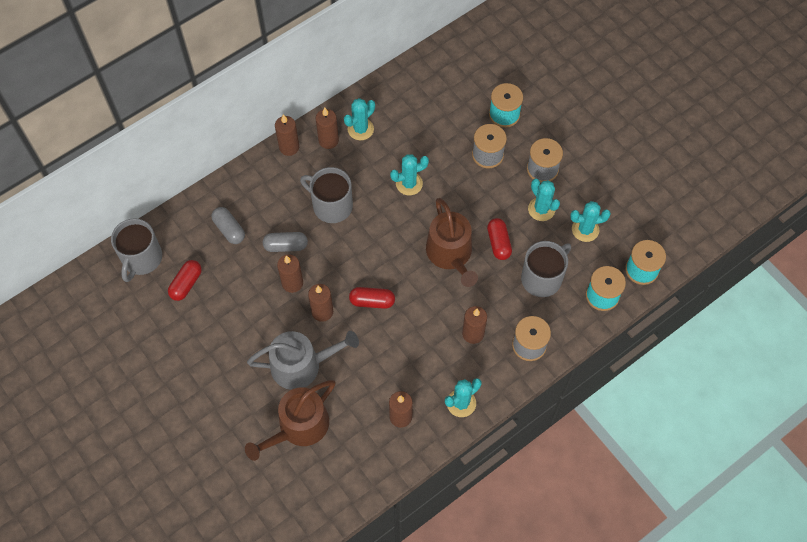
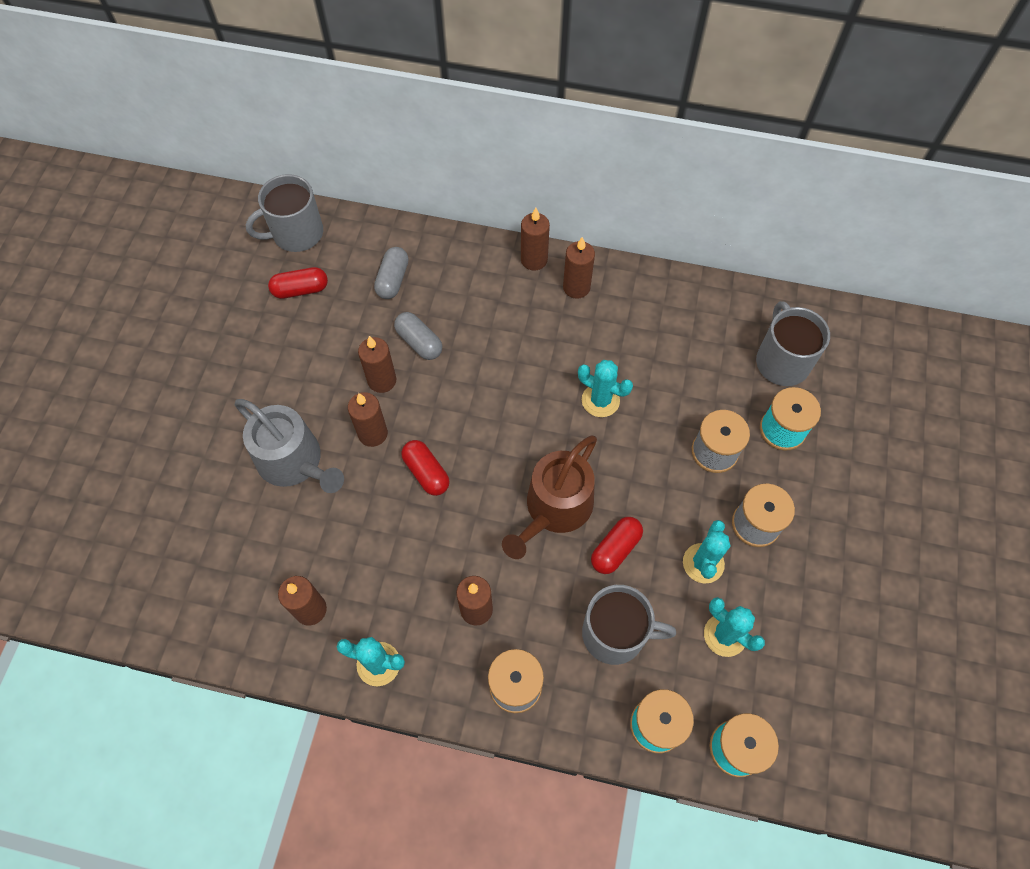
camera: 50 degrees right, 0 degrees up
(298, 427) = (219, 514): brown watering can -> none
(331, 205) = (504, 348): grey mug -> grey mug (782, 361)
(360, 129) = (619, 306): turquoise cactus -> none

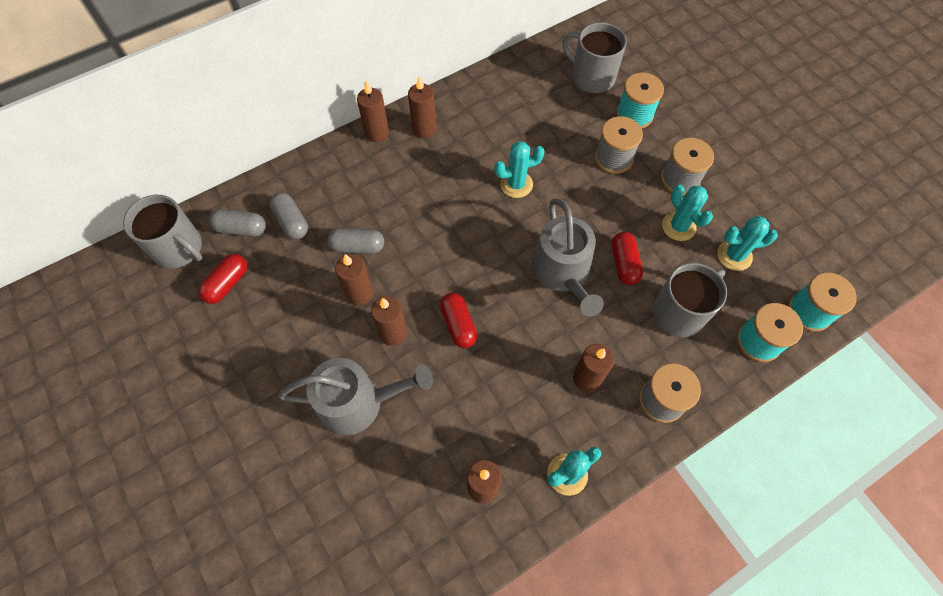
camera: 45 degrees left, 0 degrees up
(296, 233) = (179, 248): grey mug -> grey mug turned 75 degrees counterclockwise
(352, 255) = (241, 229): none -> grey capsule
(426, 472) = (458, 325): red capsule -> red capsule turned 60 degrees clockwise
(554, 509) = (563, 273): brown watering can -> grey watering can

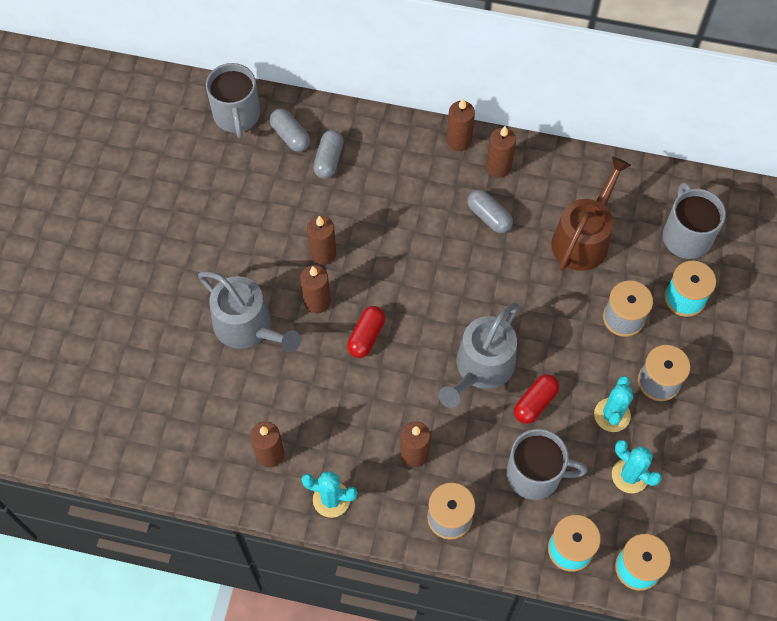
camera: 45 degrees right, 0 degrees up
(227, 284) = (244, 169): red capsule -> none
(357, 247) = (355, 218): grey capsule -> grey capsule (489, 217)
(516, 184) = (521, 272): turquoise cactus -> none
(531, 129) = (583, 238): none -> brown watering can

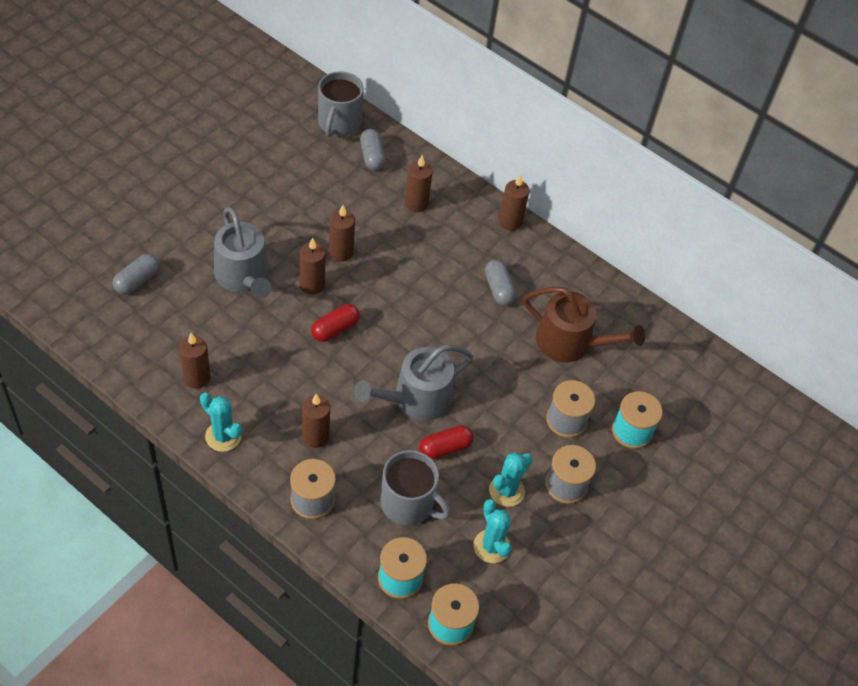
camera: 20 degrees right, 10 degrees down
(328, 160) = (391, 187): grey capsule -> grey capsule (137, 281)
(498, 167) = (531, 256): brown candle -> brown candle (416, 203)
(583, 238) = (571, 343): brown watering can -> brown watering can turned 60 degrees clockwise
(686, 236) = (664, 383): grey mug -> none

